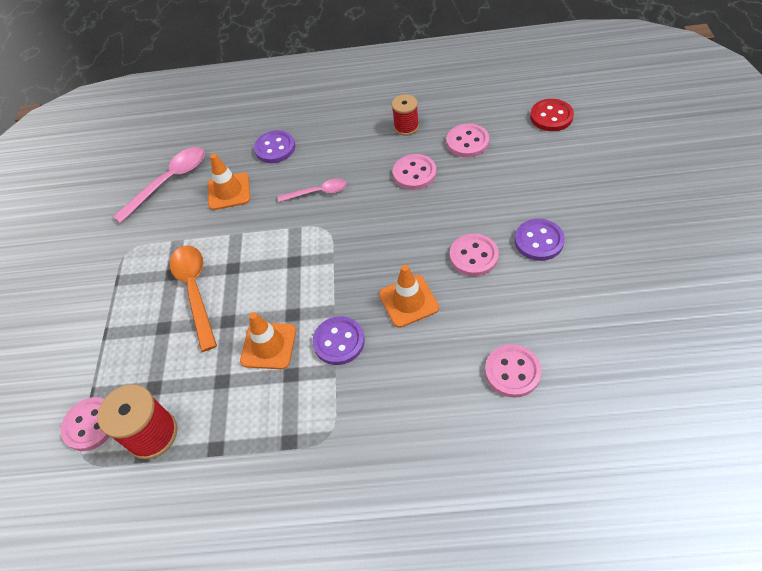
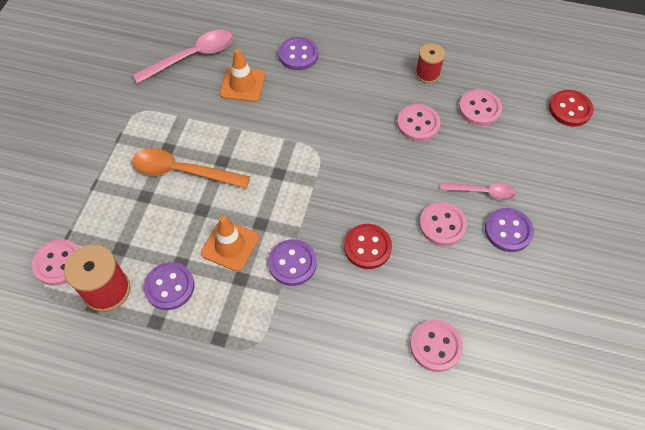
camera: 10 degrees right, 5 degrees up
(195, 291) = (183, 171): orange spoon -> orange spoon turned 75 degrees counterclockwise
(219, 408) = (169, 287): none -> purple button
(318, 192) = (322, 113): pink spoon -> pink spoon (482, 192)
(408, 301) = (367, 247): orange traffic cone -> red button

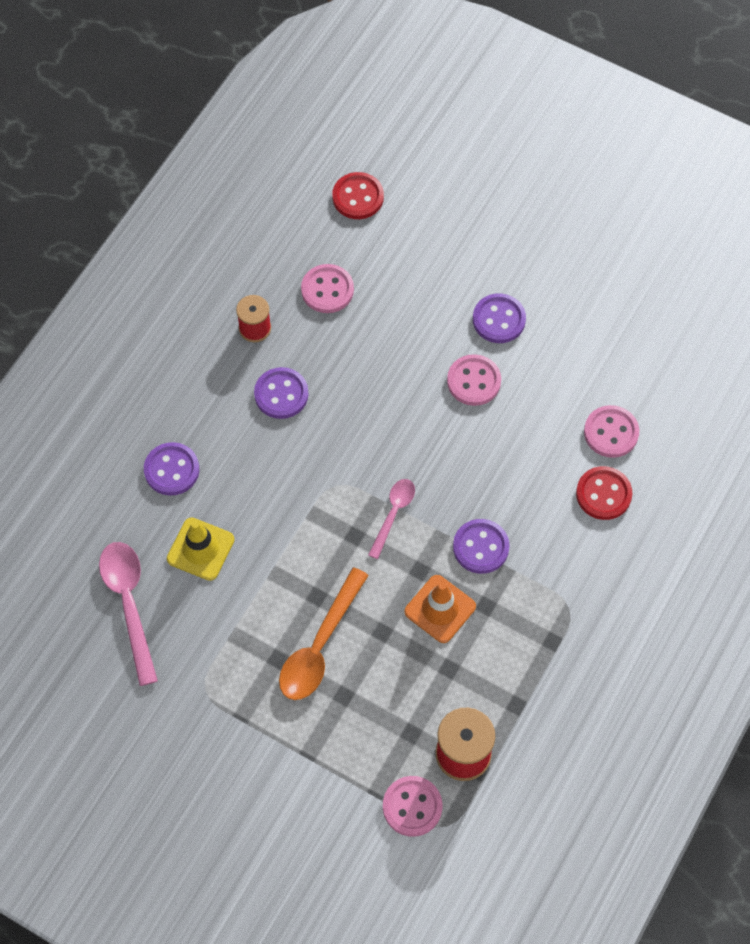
camera: 75 degrees left, 5 degrees up
(169, 287) = (476, 684): purple button -> purple button (281, 394)
(242, 84) = (200, 549): orange traffic cone -> yellow traffic cone
(367, 247) = (481, 465): red button -> red button (603, 494)
(418, 124) = (329, 363): pink button -> none
(482, 192) = (443, 327): pink spoon -> pink spoon (393, 514)

